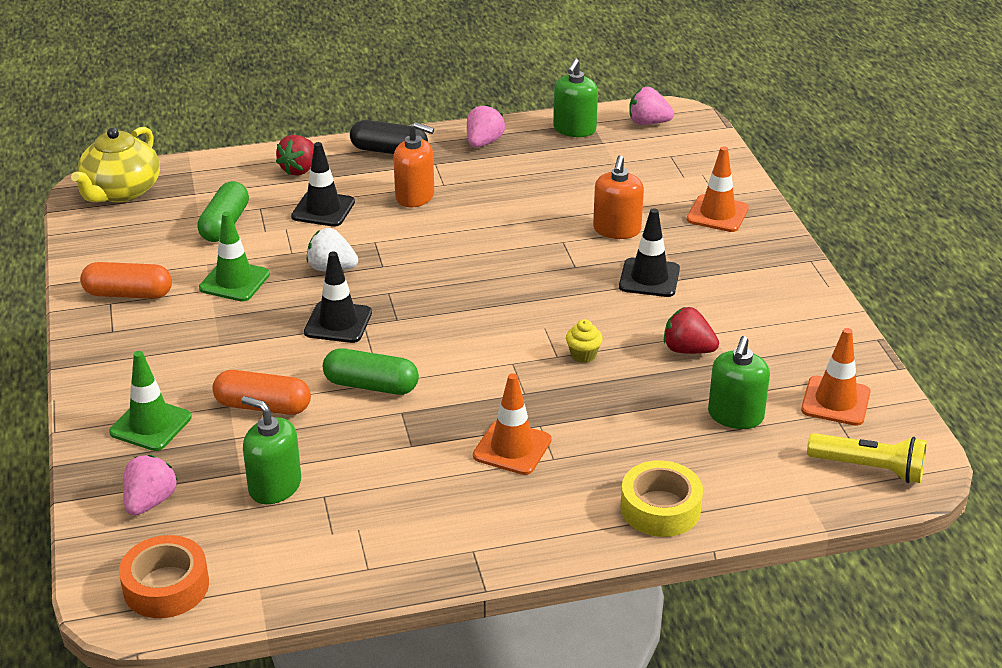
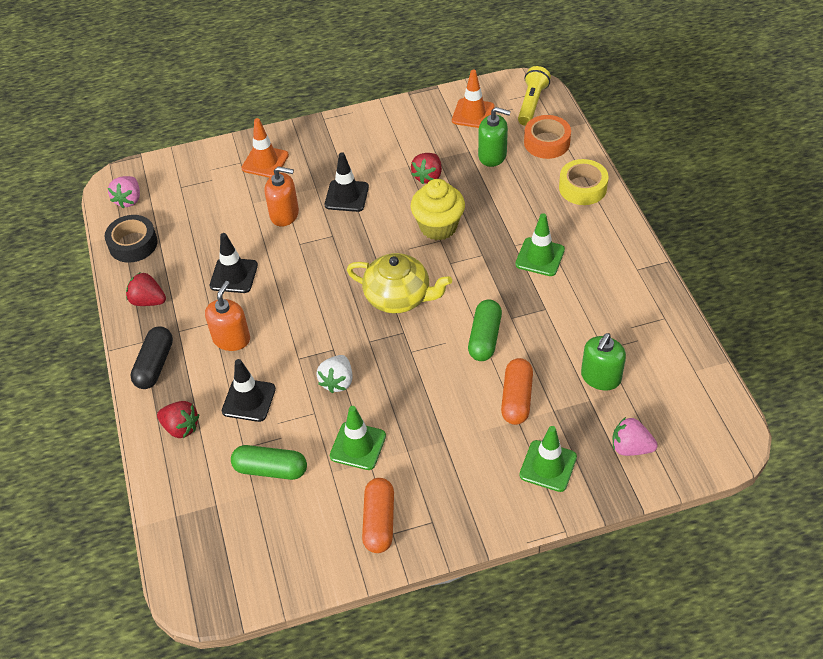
camera: 90 degrees left, 15 degrees up
(121, 191) = (209, 569): yellow teapot -> yellow teapot (398, 297)
(166, 586) = (707, 420): orange tape -> orange tape (547, 142)
(338, 322) = (410, 367): black traffic cone -> black traffic cone (234, 275)
(483, 143) = (148, 301): pink strawberry -> red strawberry
(512, 448) = (540, 257): orange traffic cone -> green traffic cone
(574, 129) = (133, 244): green soap dispenser -> black tape
(583, 355) = (438, 227): yellow cupcake -> yellow cupcake, size x2.13

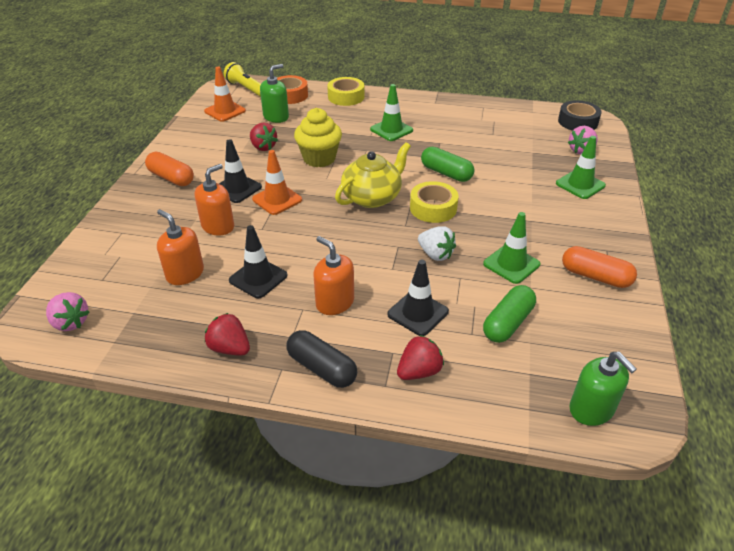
camera: 65 degrees left, 10 degrees down
(133, 244) = (138, 337): black tape -> black tape (577, 122)
(148, 301) = (230, 348): red strawberry -> red strawberry turned 75 degrees clockwise
(213, 229) = (185, 274): none -> orange soap dispenser
(265, 162) = (141, 218): orange traffic cone -> orange traffic cone (277, 199)
(411, 351) = (433, 208): none -> yellow tape
(516, 398) = (512, 178): orange capsule -> orange capsule (171, 178)
(600, 377) = (516, 142): green soap dispenser -> green soap dispenser (591, 409)

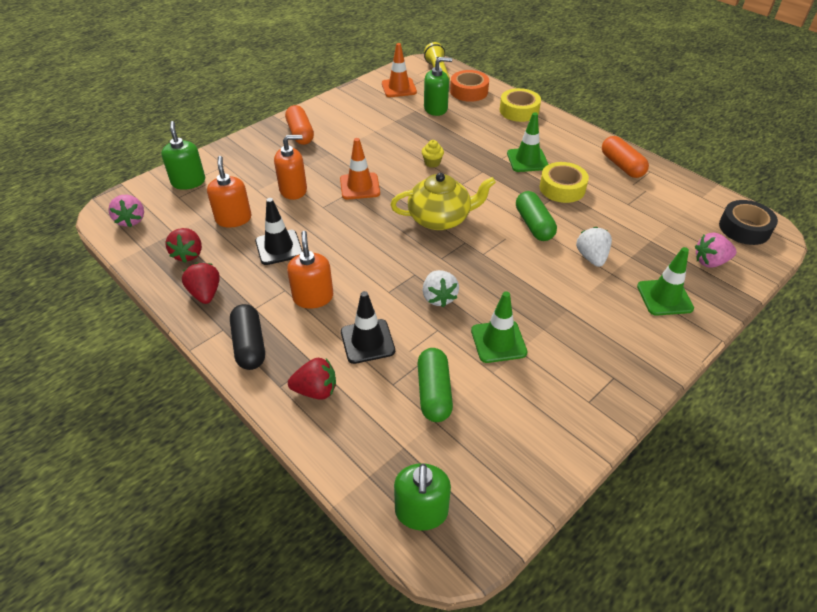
camera: 35 degrees right, 5 degrees up
(98, 262) = (188, 182): none -> green soap dispenser
(237, 188) = (339, 163): black traffic cone -> none
(263, 147) = (396, 133): red strawberry -> red strawberry (188, 254)
(319, 158) = (432, 163): yellow cupcake -> yellow cupcake, size x0.47
(433, 208) = (484, 253): yellow tape -> yellow tape (562, 188)
(507, 323) = (434, 392): green capsule -> green capsule turned 75 degrees counterclockwise
(508, 179) = (591, 257): none -> white strawberry
(595, 276) = (569, 396): orange capsule -> orange capsule (622, 165)

